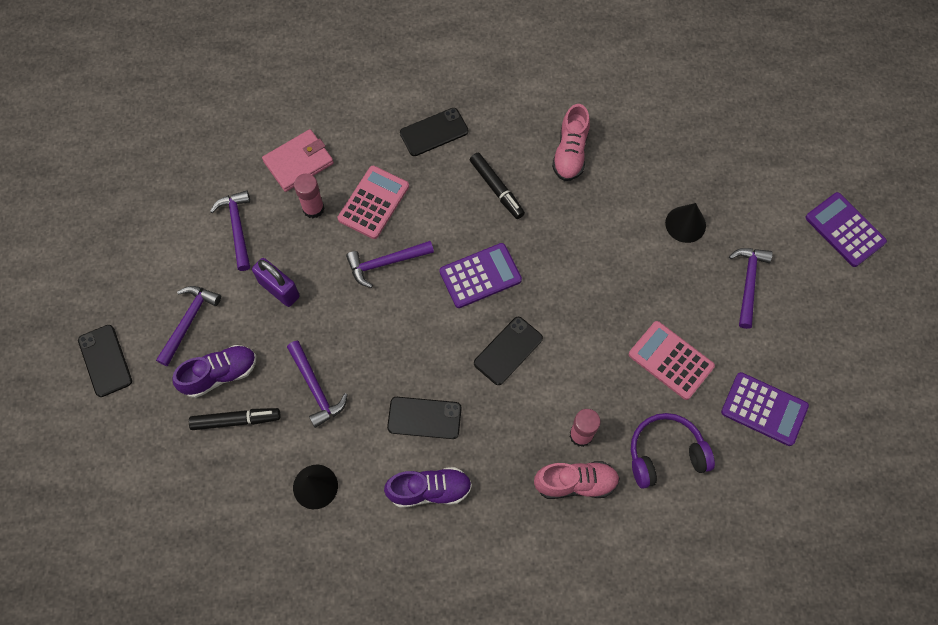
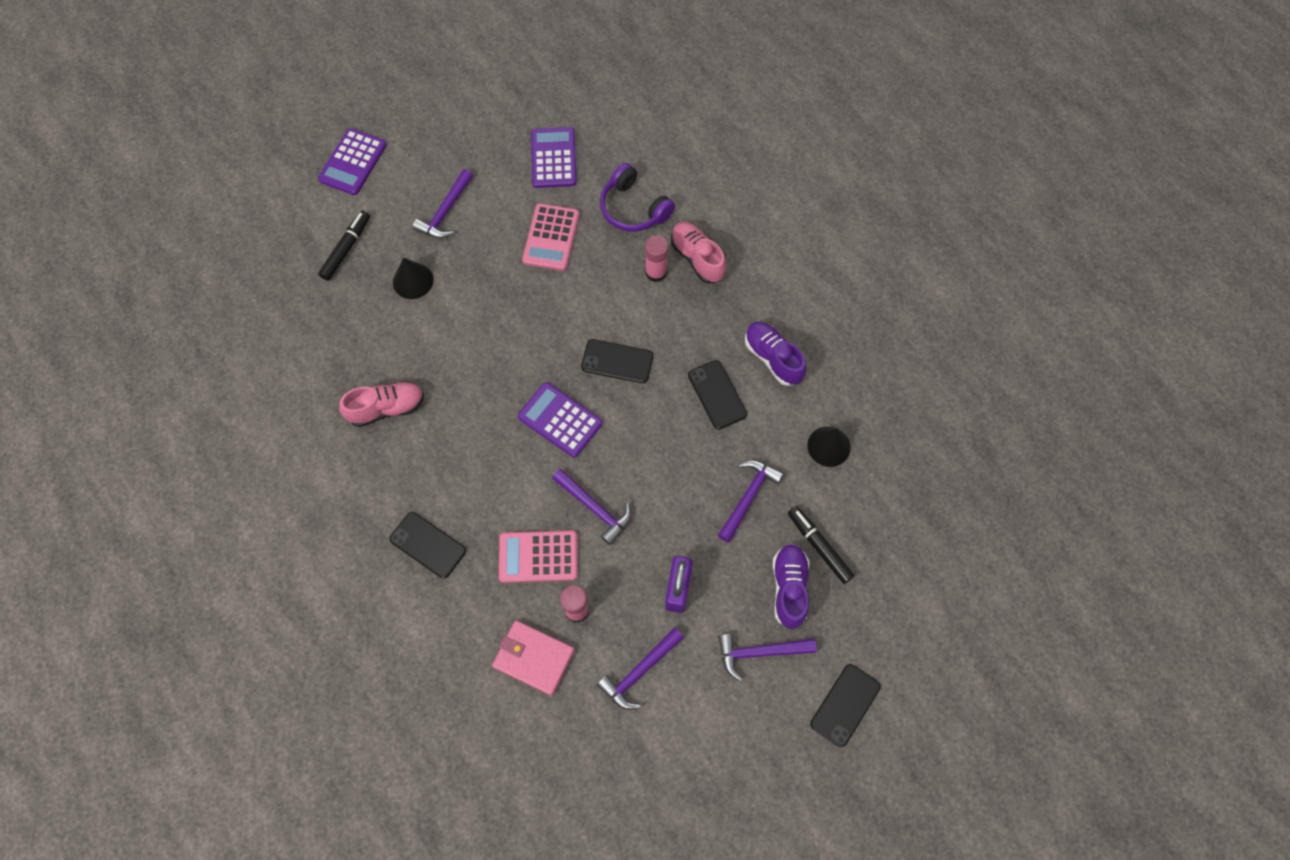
camera: 120 degrees left, 0 degrees up
(220, 374) = (789, 588): purple shoe -> purple shoe turned 60 degrees clockwise
(496, 189) = (461, 453): black marker -> black marker (346, 249)
(748, 283) = (445, 211): purple hammer -> purple hammer turned 45 degrees counterclockwise

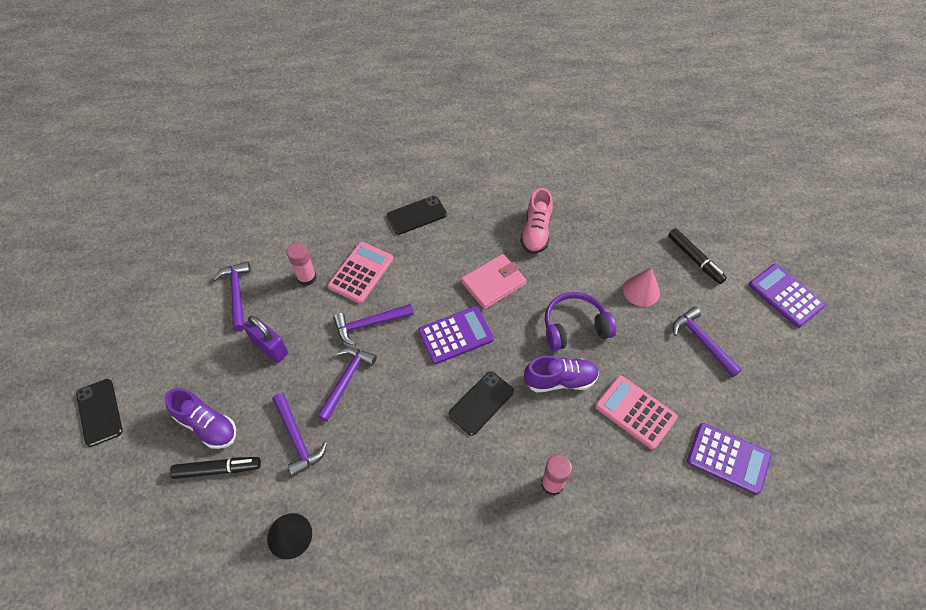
camera: 120 degrees right, 10 degrees down
(413, 281) = (641, 290): black cone -> pink cone
(533, 658) = (296, 239): pink wallet -> pink wallet (493, 283)
(633, 208) = (635, 502): purple headphones -> purple headphones (574, 327)
(697, 258) = (548, 532): pink shoe -> none
(717, 395) = (400, 467): black phone -> none
(760, 652) = (182, 376): purple hammer -> purple hammer (346, 380)
(773, 358) = (403, 539): purple shoe -> purple shoe (560, 380)

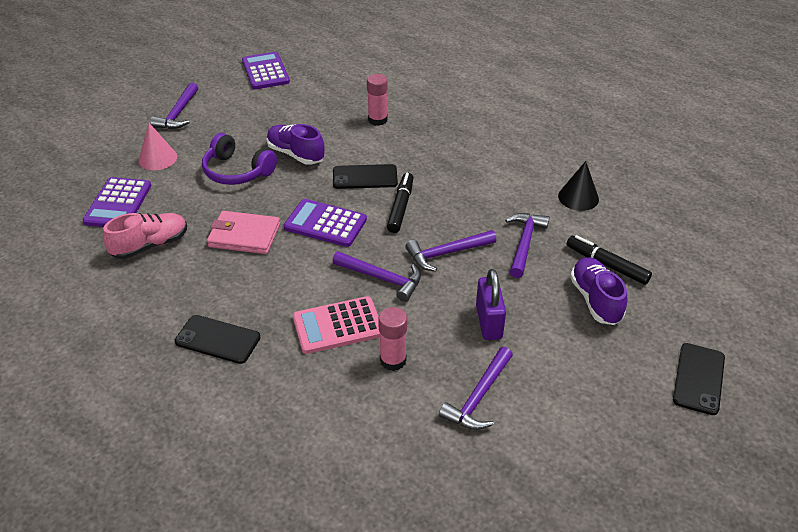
camera: 135 degrees left, 15 degrees down
(635, 412) = (278, 114): pink calculator -> none
(694, 259) = (89, 149): black marker -> black marker (401, 207)
(785, 295) = (86, 98): purple calculator -> purple calculator (118, 204)

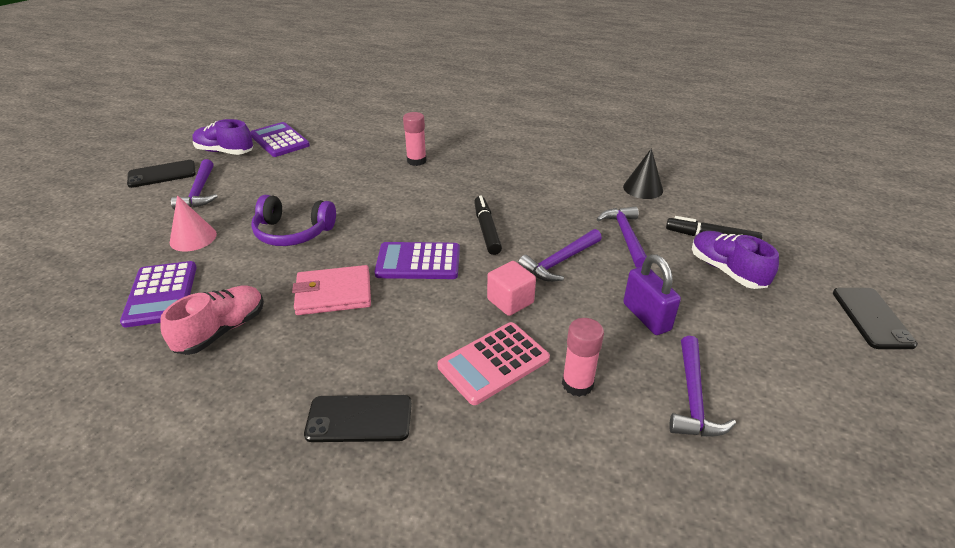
camera: 20 degrees left, 5 degrees down
(296, 154) = (350, 204): purple shoe -> purple shoe (225, 152)
(365, 177) = (434, 211): black phone -> black phone (162, 174)
(381, 278) = (510, 301): purple hammer -> pink cube

